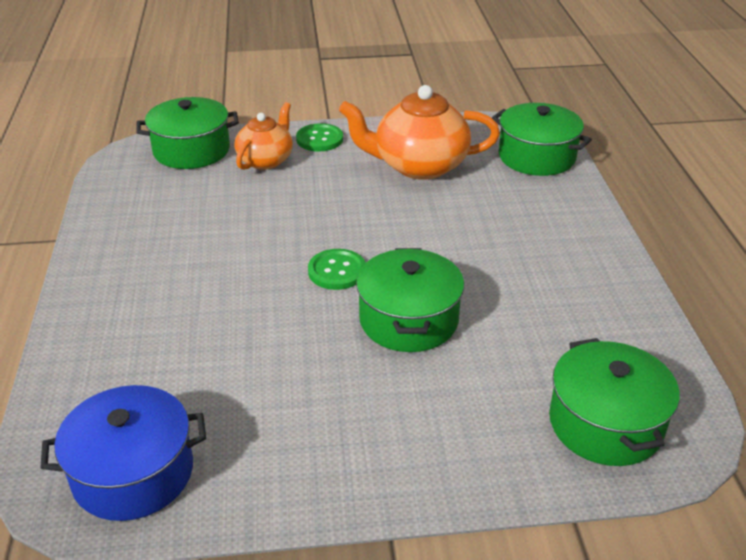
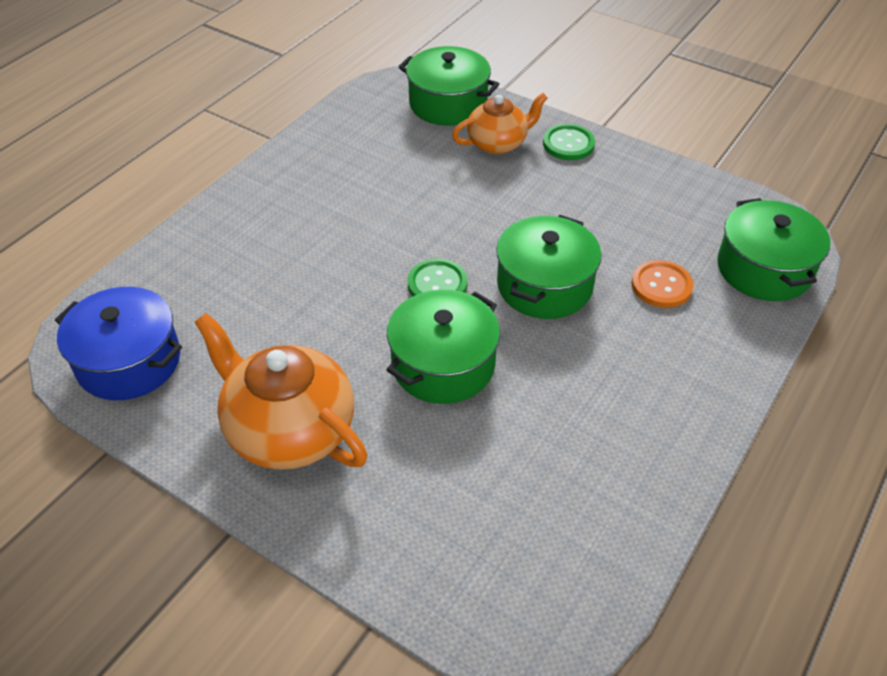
camera: 40 degrees right, 10 degrees up
(418, 166) = (629, 218): orange teapot -> orange teapot (288, 430)
(489, 195) = (661, 285): none -> orange button
(605, 423) = (493, 568): green pot -> green pot (544, 285)

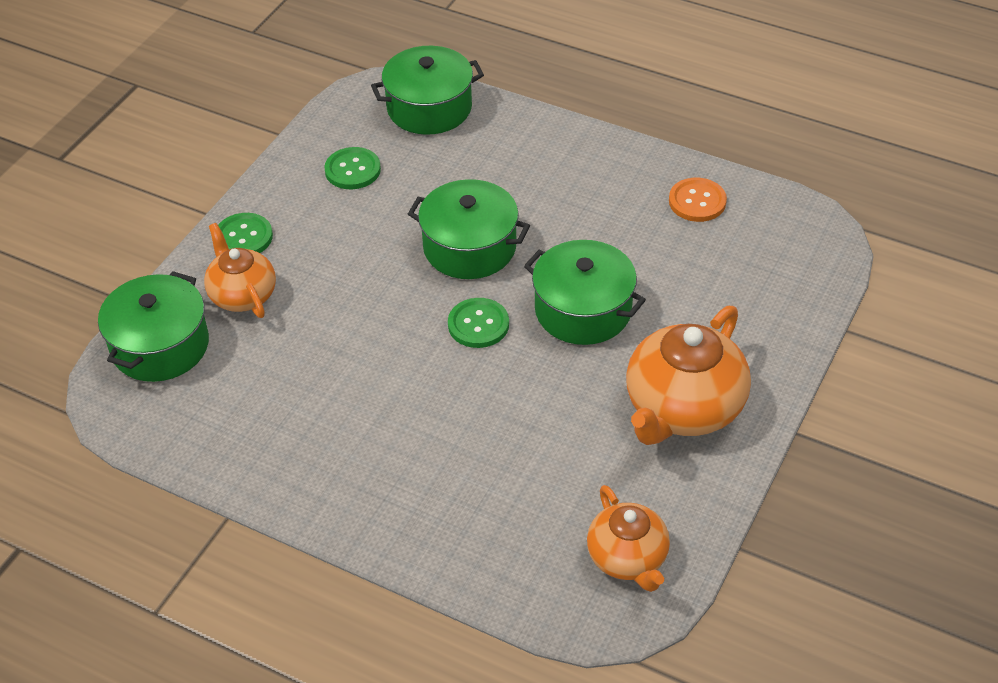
camera: 95 degrees left, 0 degrees up
(129, 361) = (628, 558): blue pot -> orange teapot
(659, 210) = (352, 170): none -> green button
(661, 285) = (459, 171): orange button -> orange button (697, 201)

